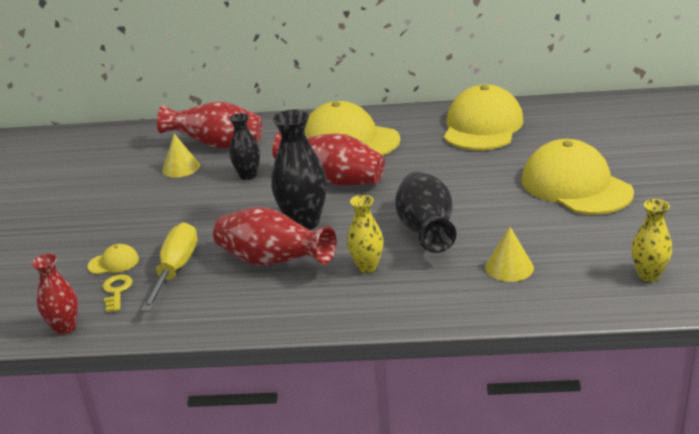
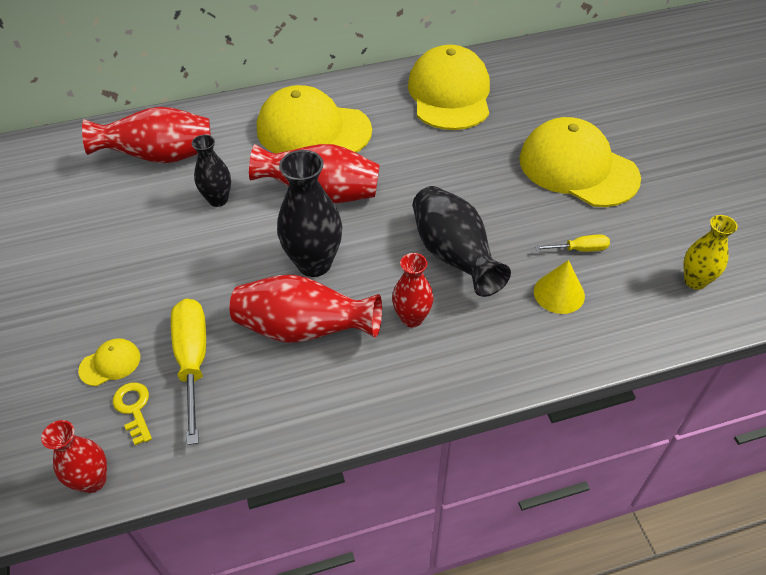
camera: 20 degrees left, 20 degrees up
(181, 168) = (130, 198): yellow cone -> none
(367, 267) = (412, 318): yellow vase -> red vase
(546, 240) = (579, 249): none -> yellow screwdriver

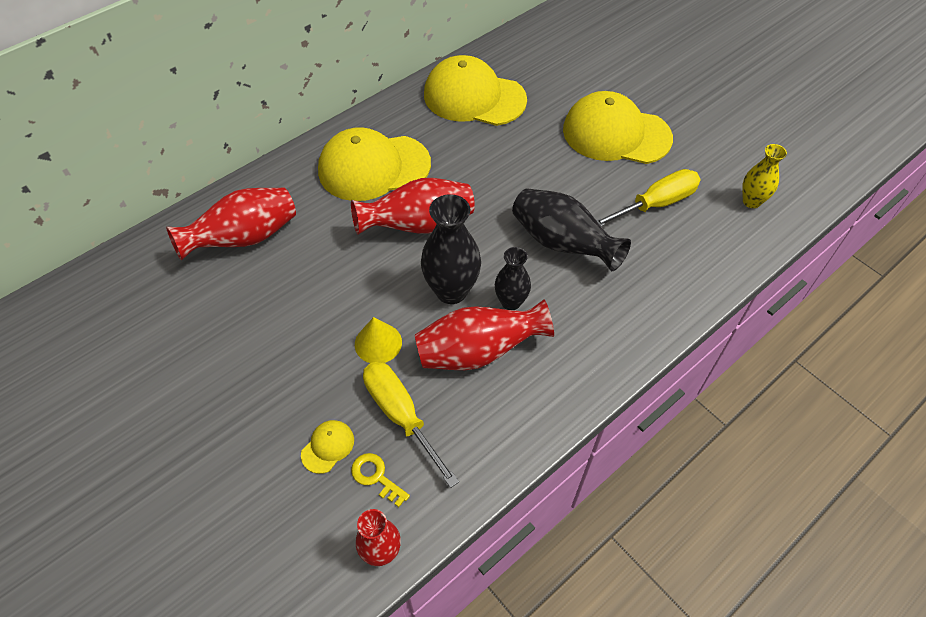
camera: 25 degrees left, 5 degrees up
(218, 200) = (328, 262): black vase -> black vase (511, 302)
(412, 318) = (560, 309): red vase -> none
(449, 94) = (474, 97): yellow cap -> yellow cap turned 45 degrees counterclockwise
(559, 293) = (660, 246): yellow cone -> yellow cone (378, 343)
(579, 249) = (655, 204): yellow screwdriver -> yellow screwdriver, size x1.94

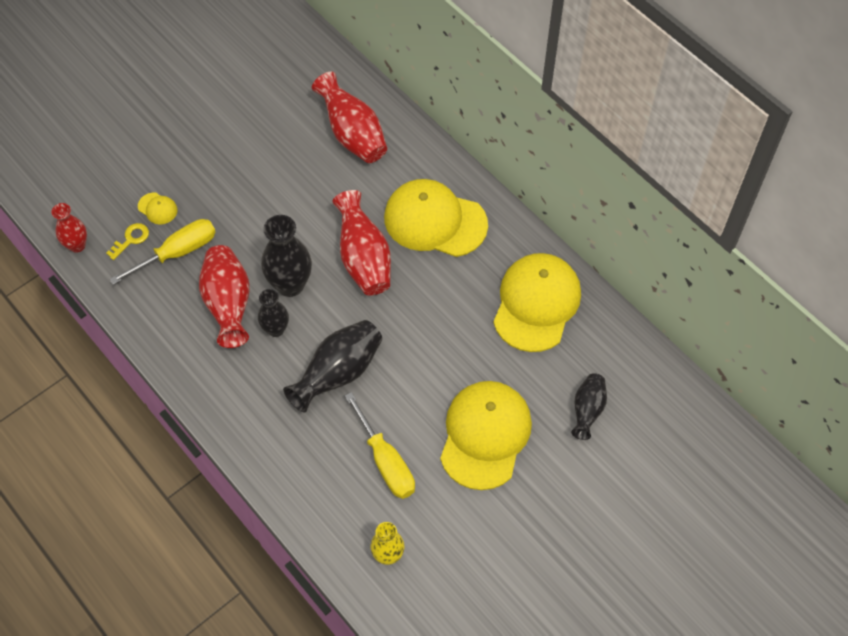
camera: 90 degrees right, 5 degrees up
(373, 167) = (435, 221): yellow cap -> yellow cap turned 60 degrees counterclockwise
(378, 343) = (242, 234): yellow cone -> none
(581, 70) = (587, 410): none -> black vase

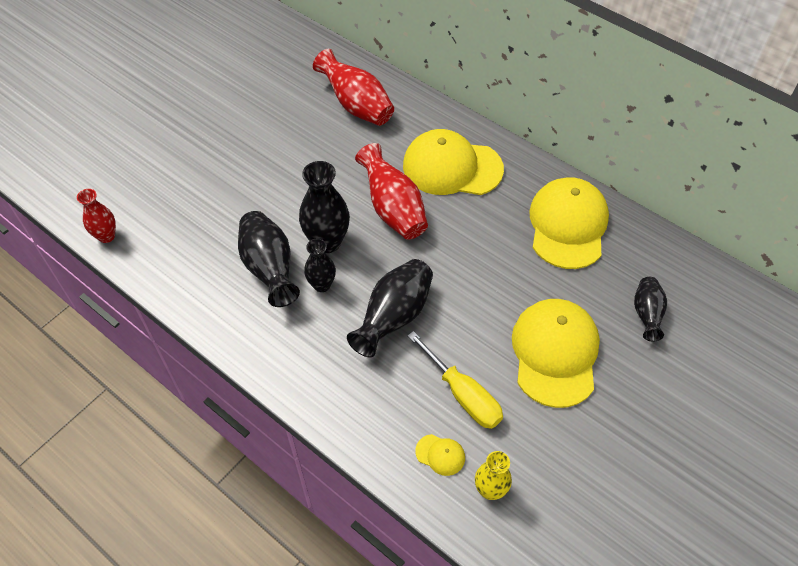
camera: 10 degrees left, 5 degrees down
(131, 239) = (160, 223): yellow key -> none
(157, 208) = (182, 192): yellow cap -> yellow cap (440, 455)
(177, 253) = (209, 229): yellow screwdriver -> none
(228, 304) = (269, 269): red vase -> black vase

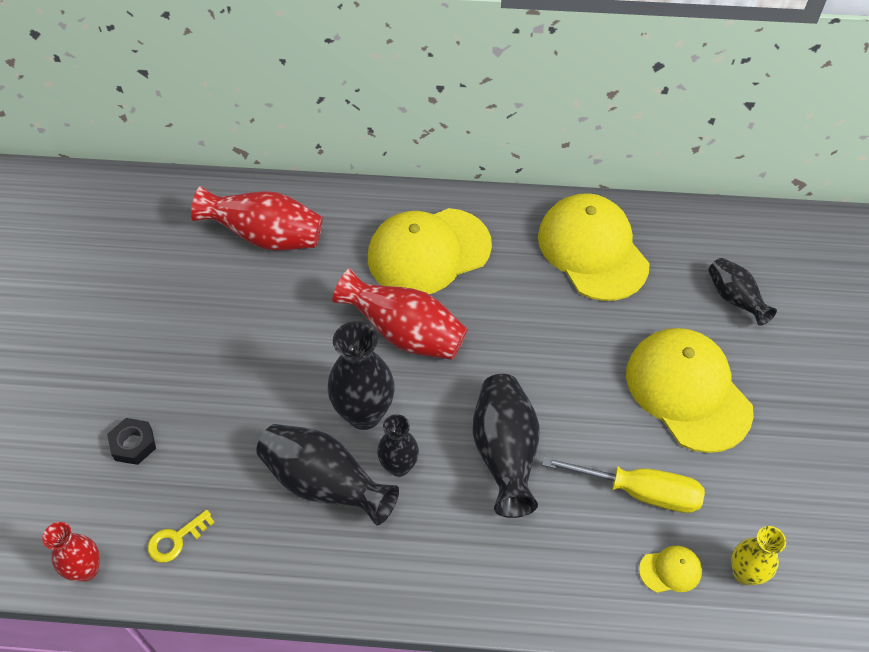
camera: 35 degrees left, 0 degrees up
(164, 249) = (176, 539): none -> yellow key
(184, 183) = (133, 444): none -> black nut

